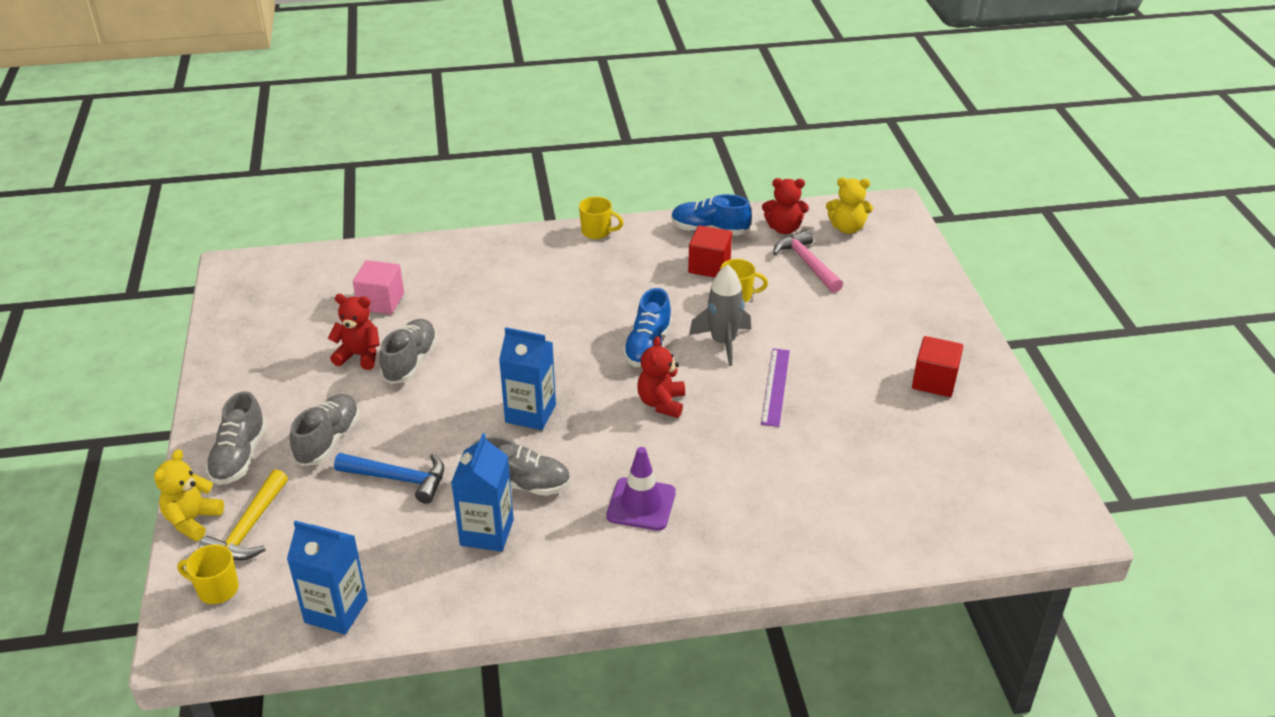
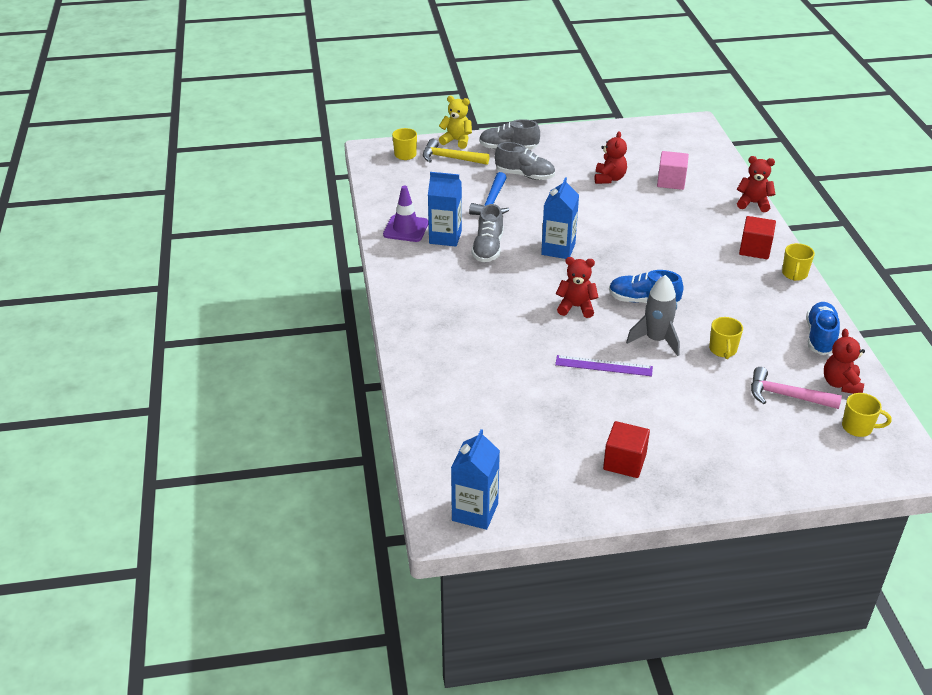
camera: 90 degrees right, 0 degrees up
(336, 611) = (387, 191): blue carton -> blue carton (475, 512)
(410, 362) = (606, 198): grey shoe -> none
(447, 242) = (753, 203): none -> red teddy bear
(641, 504) = (470, 297): purple traffic cone -> purple traffic cone (406, 229)
(709, 266) = (763, 335): red cube -> red cube (755, 249)
(807, 263) = (786, 396): pink hammer -> pink hammer turned 135 degrees counterclockwise
(847, 228) = (858, 427): yellow teddy bear -> yellow mug

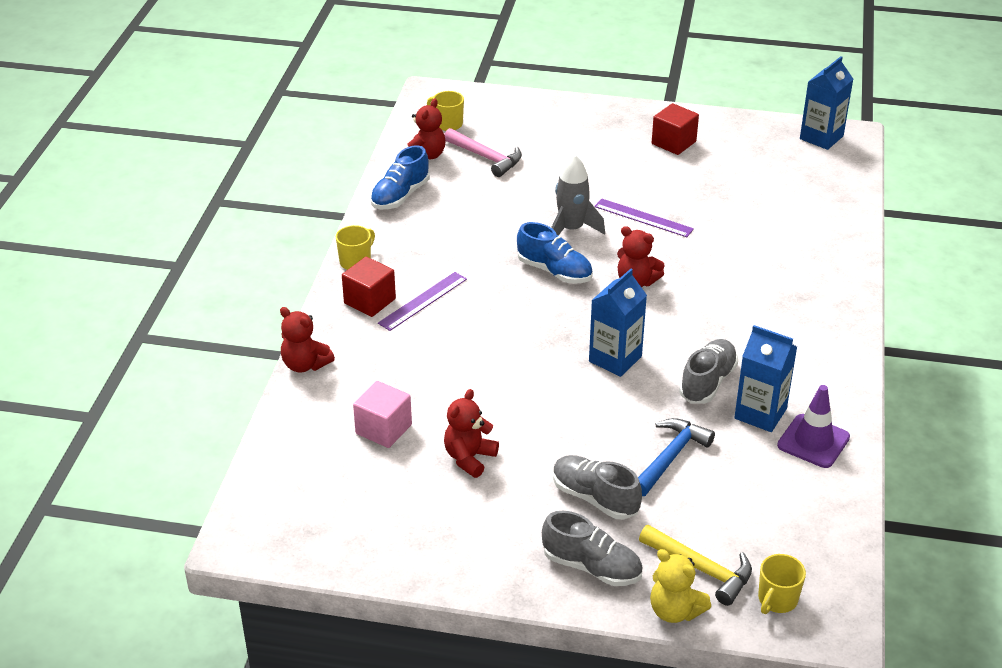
camera: 160 degrees left, 0 degrees up
(719, 257) = (423, 301): none -> purple ruler
(723, 350) = (510, 206): yellow mug -> none

